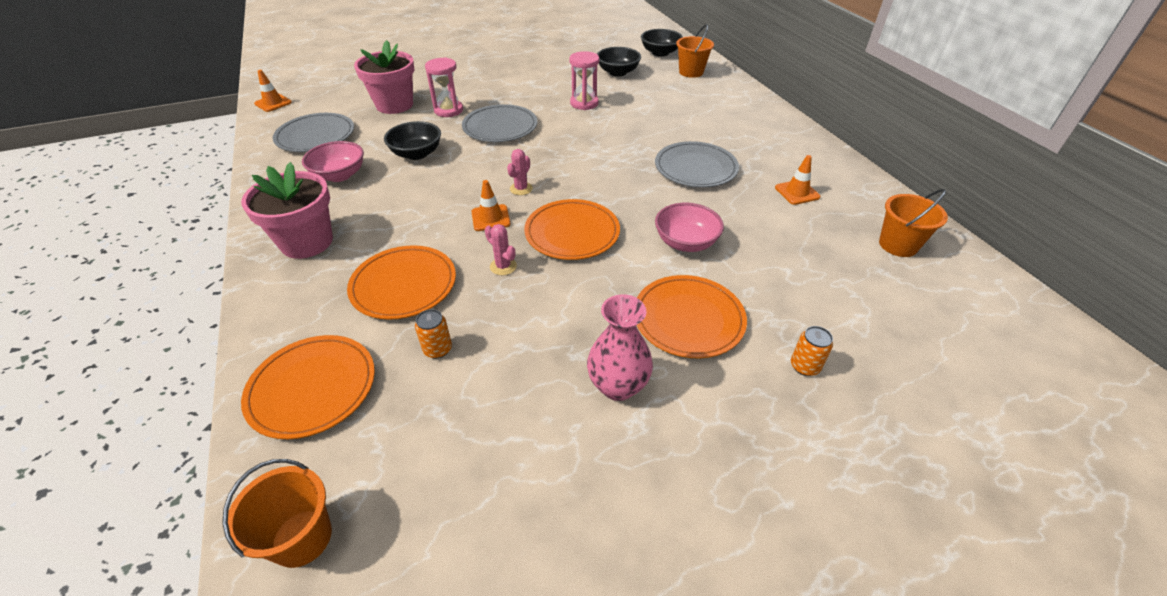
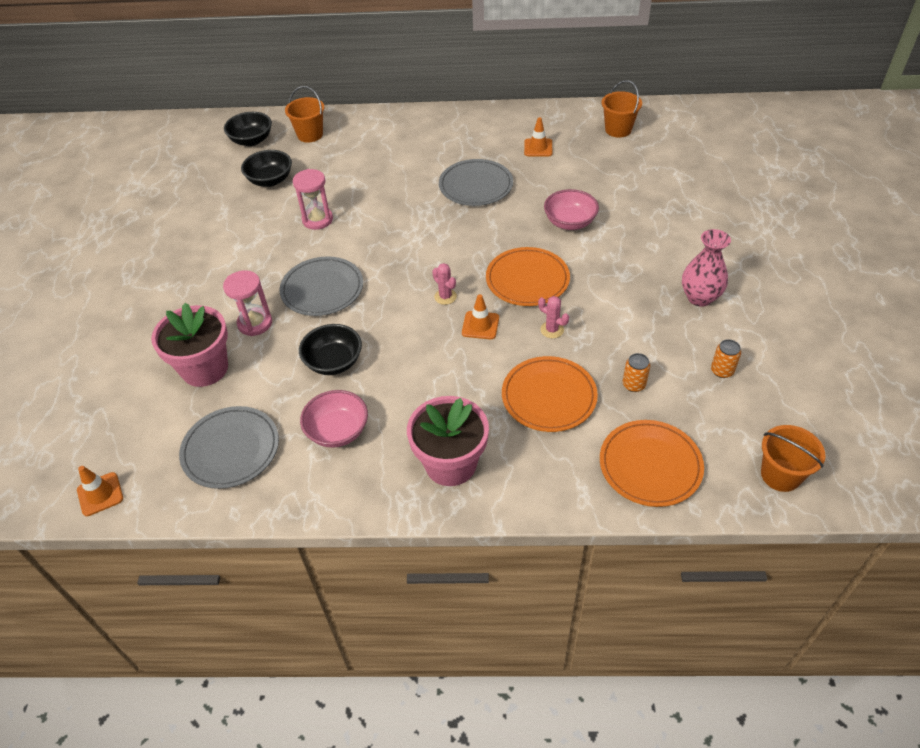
camera: 65 degrees left, 5 degrees up
(503, 266) = (552, 330): pink cactus -> pink cactus turned 60 degrees clockwise
(688, 319) = (651, 247): orange plate -> none
(804, 366) = (709, 212): orange can -> orange can (722, 371)

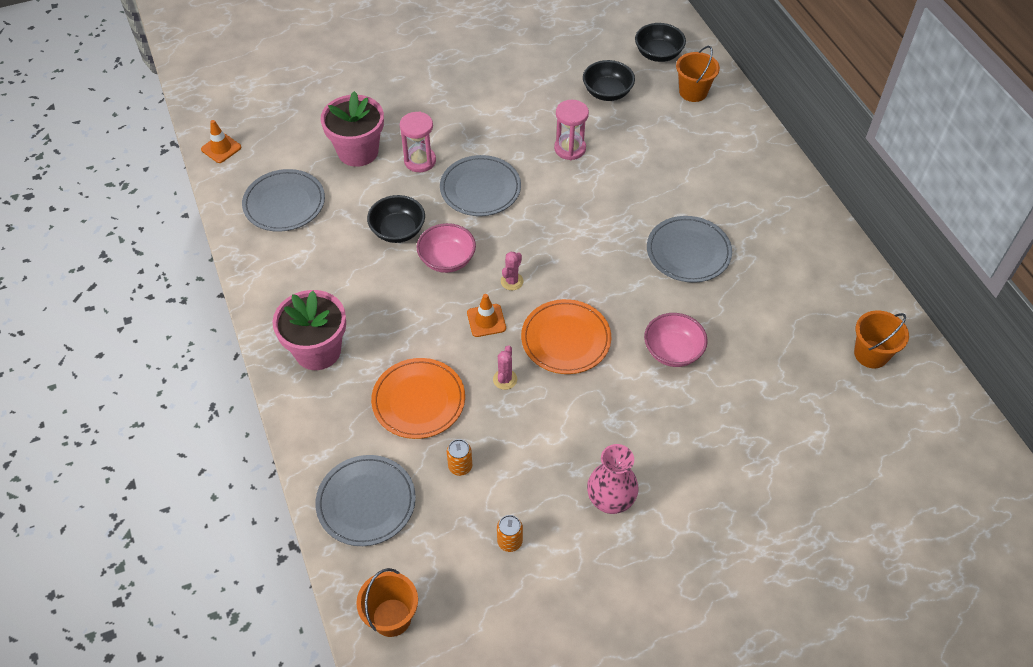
camera: 65 degrees right, 5 degrees up
(337, 431) = (325, 262): pink bowl -> pink bowl (447, 259)
(538, 148) = (787, 286): orange traffic cone -> none
(650, 465) = (366, 502): orange plate -> grey plate

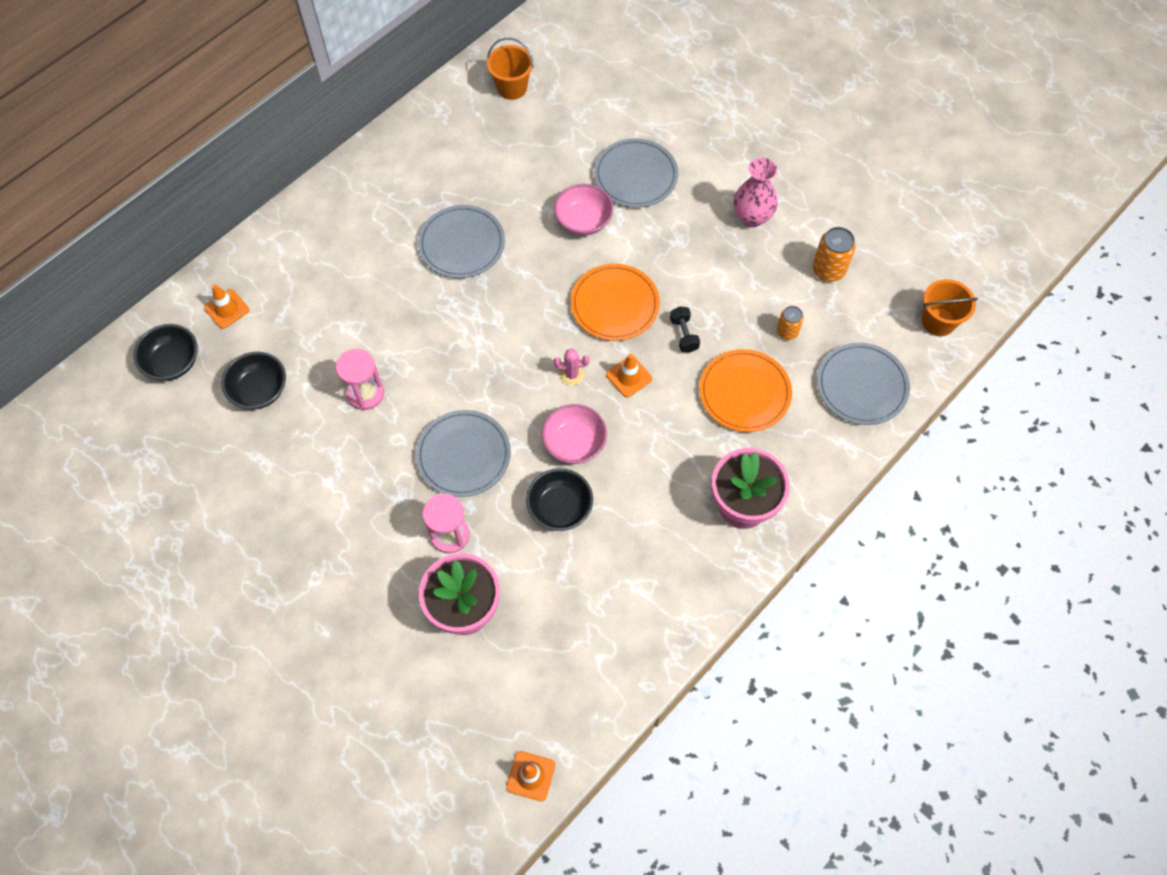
camera: 115 degrees left, 10 degrees up
(284, 203) = (579, 647): grey plate -> grey plate (635, 176)
(505, 379) = (684, 335): pink cactus -> black dumbbell
(509, 541) = (828, 270): orange can -> orange can, size x1.57
(693, 92) = (226, 309): orange bucket -> orange traffic cone

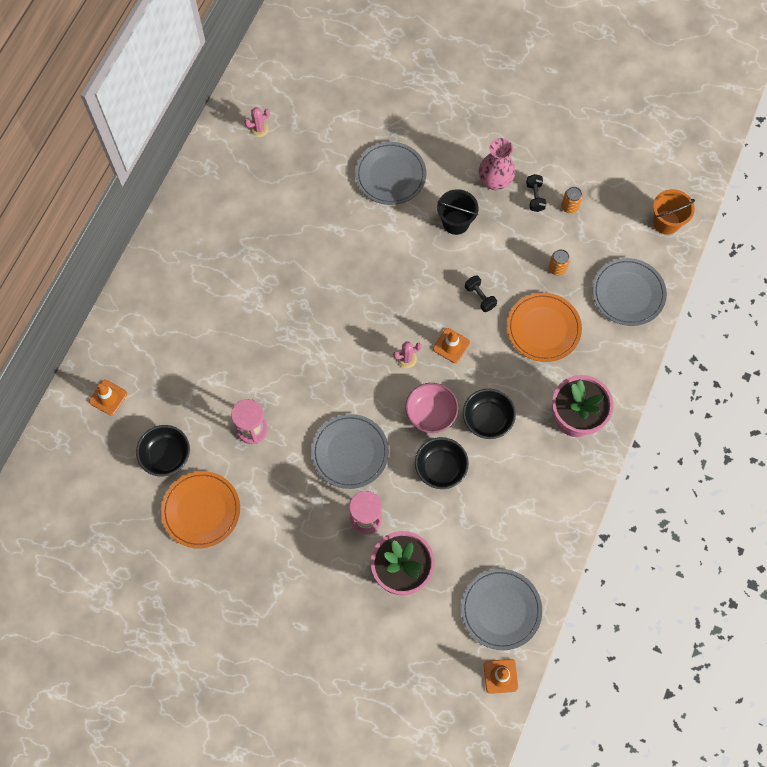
camera: 20 degrees left, 5 degrees up
(173, 362) = (85, 457): black bowl -> black bowl (487, 419)
(462, 244) = (275, 279): grey plate -> grey plate (501, 610)
(512, 88) = (259, 129): orange bucket -> pink cactus
(583, 221) = (364, 228): pink bowl -> none
(614, 305) = (417, 290): orange plate -> orange plate (201, 510)
(689, 247) = (455, 222): none -> black bucket
(791, 247) = (535, 197): none -> black dumbbell
(828, 270) = (570, 207): orange can -> orange can, size x0.64

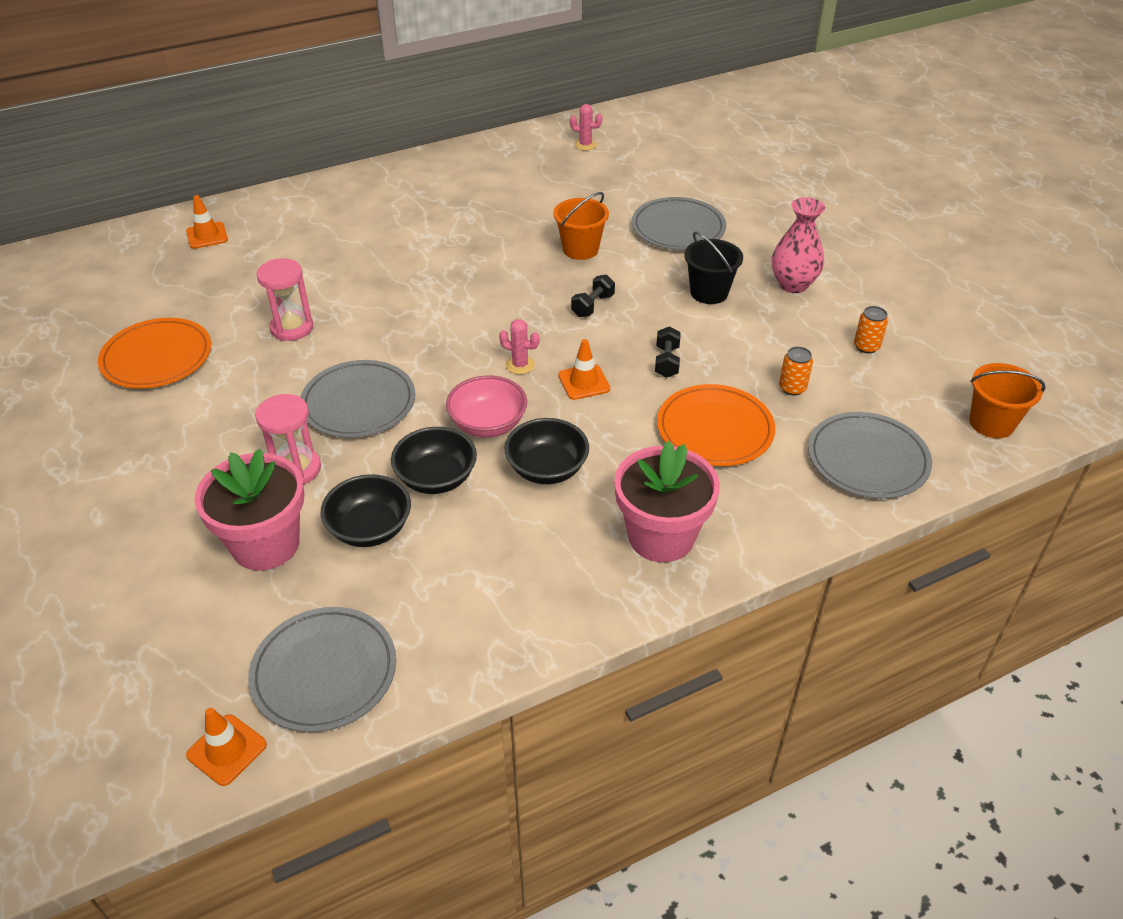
camera: 40 degrees right, 25 degrees down
(166, 456) = (190, 300): black bowl -> black bowl (370, 529)
(351, 237) = (580, 249): none -> orange bucket
(535, 197) = (829, 318): black dumbbell -> black dumbbell (592, 306)

